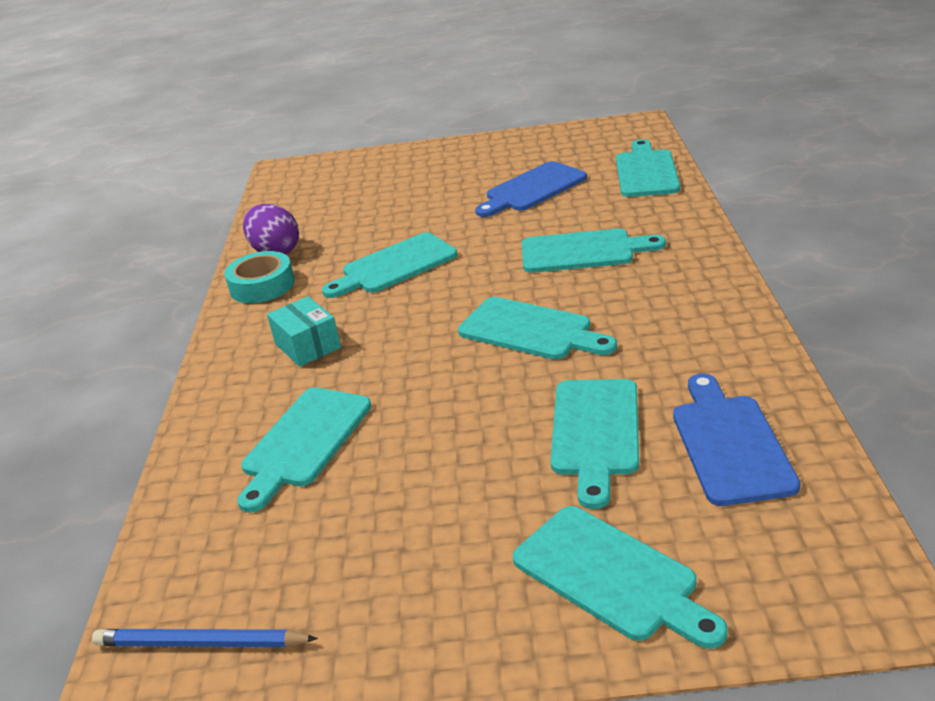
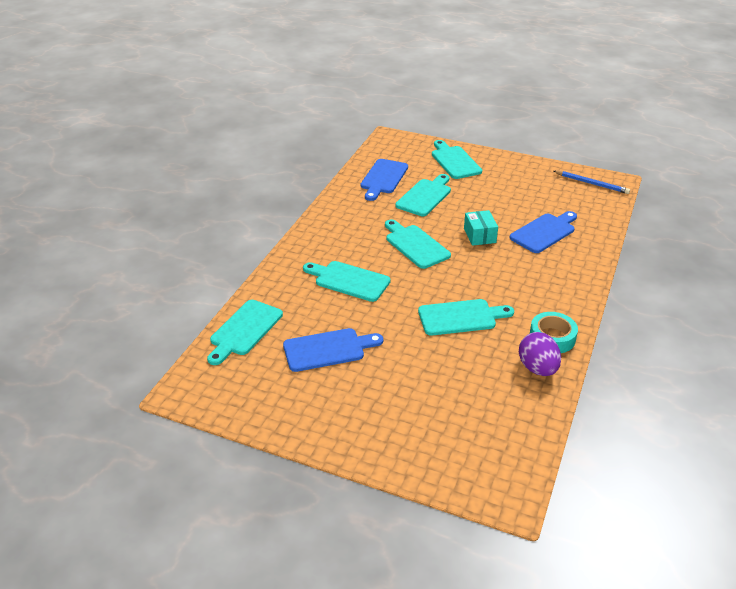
camera: 160 degrees left, 5 degrees up
(304, 441) = (544, 232): turquoise cutting board -> blue cutting board
(307, 345) = (531, 280): turquoise box -> turquoise box (479, 235)

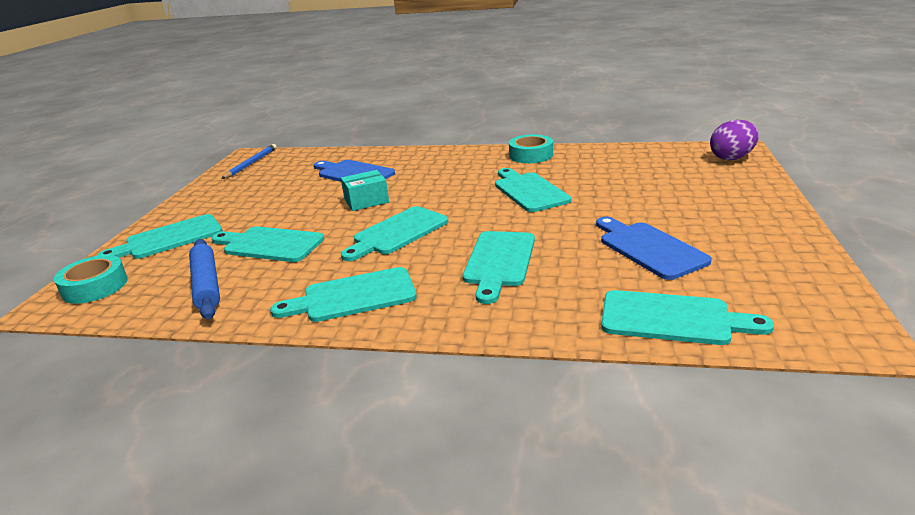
camera: 100 degrees left, 10 degrees down
(340, 224) = (353, 296): none -> turquoise cutting board
(383, 178) = (207, 285): blue cutting board -> blue rolling pin
(402, 146) = (95, 286): none -> turquoise tape
(537, 368) = (578, 156): purple egg -> purple egg (732, 158)

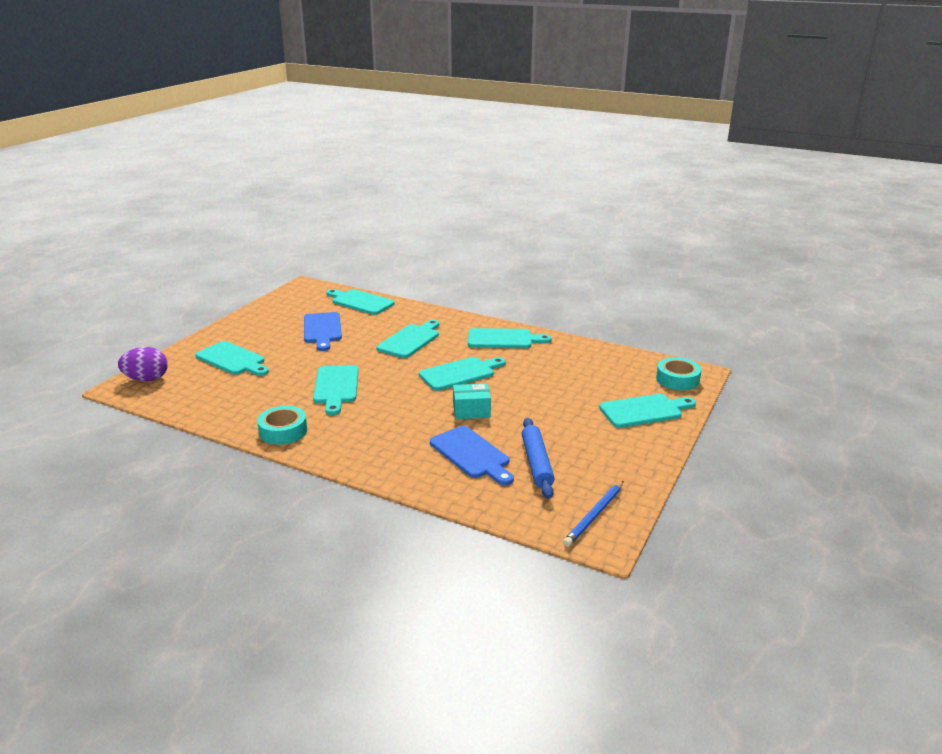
camera: 165 degrees left, 0 degrees up
(207, 285) = (596, 364): blue rolling pin -> blue rolling pin (536, 463)
(269, 244) = (556, 385): turquoise cutting board -> turquoise cutting board (232, 359)

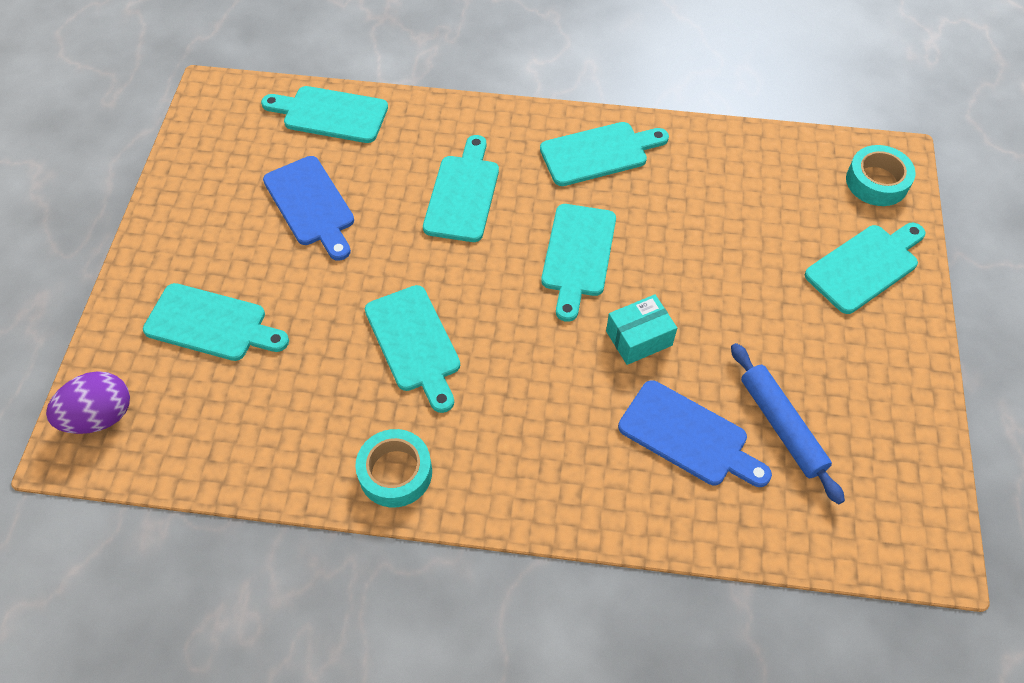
camera: 20 degrees left, 30 degrees up
(460, 373) = (578, 255): turquoise cutting board -> turquoise cutting board turned 150 degrees clockwise
(594, 515) = (902, 508): blue pencil -> none

